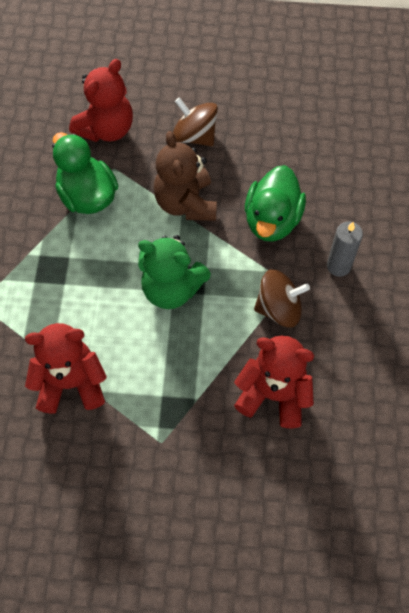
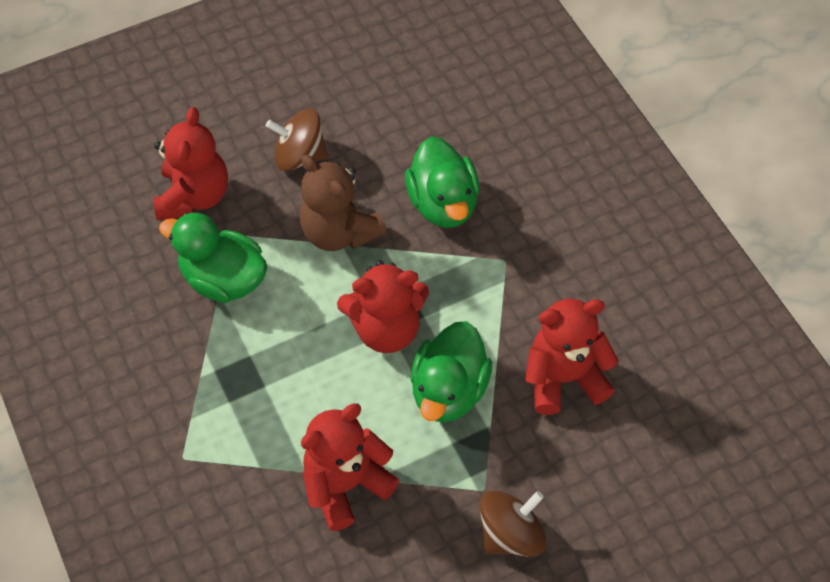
camera: 30 degrees left, 5 degrees down
(172, 289) = (386, 329): green teddy bear -> red teddy bear
(185, 357) = (449, 390): none -> green duck
(279, 308) = (511, 290): brown spinning top -> brown spinning top (511, 534)
(338, 266) = (542, 215): grey candle -> none

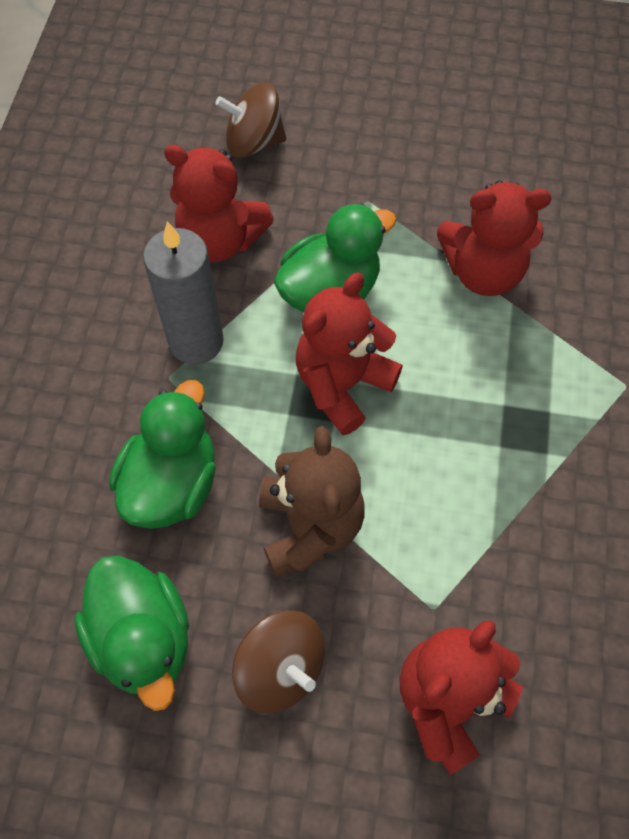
camera: 145 degrees left, 5 degrees up
(224, 279) = (478, 555): green duck -> green duck (143, 638)
(386, 329) = (342, 385): red teddy bear -> red teddy bear turned 75 degrees counterclockwise
(510, 294) = (196, 341): none -> grey candle
(511, 534) = (372, 159): brown spinning top -> brown spinning top (254, 142)

